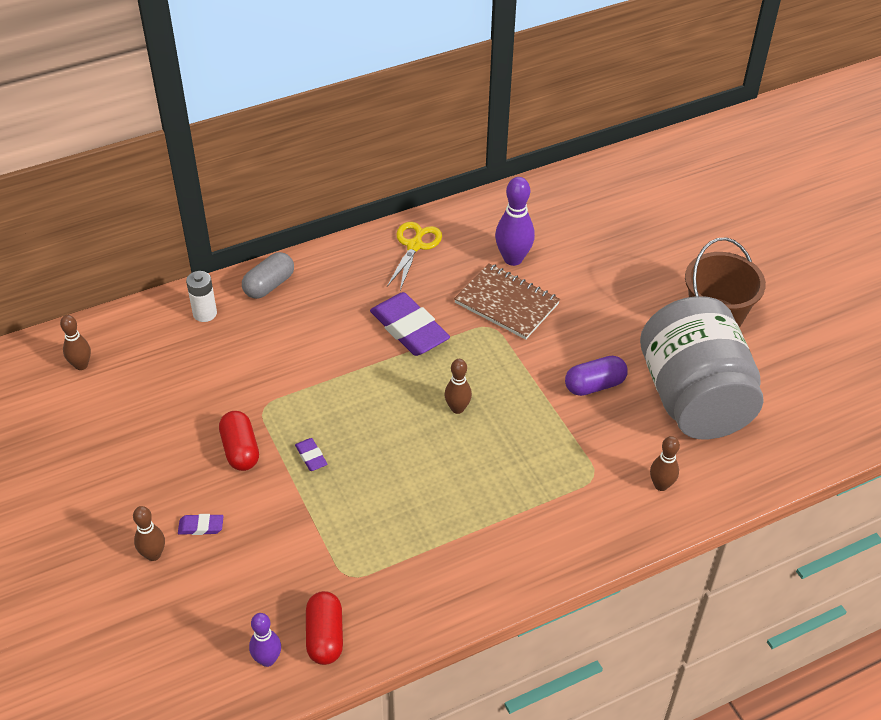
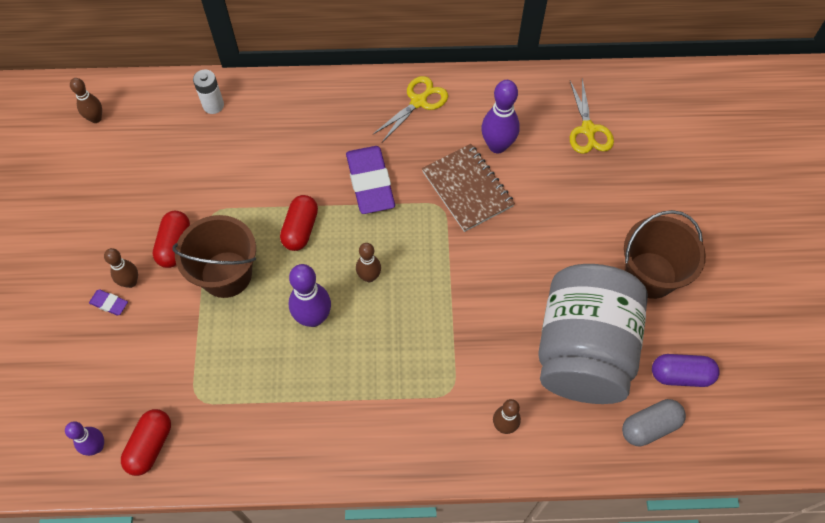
camera: 25 degrees right, 15 degrees up
(153, 554) = (62, 314): brown bowling pin -> brown bowling pin (130, 282)
(269, 285) = (278, 97): grey capsule -> grey capsule (649, 426)
(311, 456) = (226, 274): purple eraser -> brown bucket
(363, 391) = (300, 229): none -> red capsule
(423, 462) = (313, 317): none -> purple bowling pin
(589, 220) = (588, 130): none -> yellow scissors
(594, 385) = (500, 301): purple capsule -> purple capsule (681, 375)

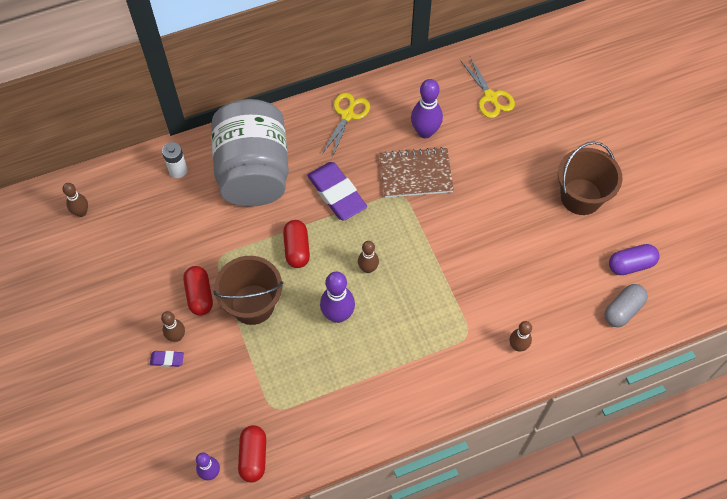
camera: 20 degrees left, 0 degrees up
(467, 189) = (416, 174): brown notebook -> brown notebook turned 45 degrees counterclockwise
(583, 350) = (553, 270): grey jar -> grey jar (253, 171)

